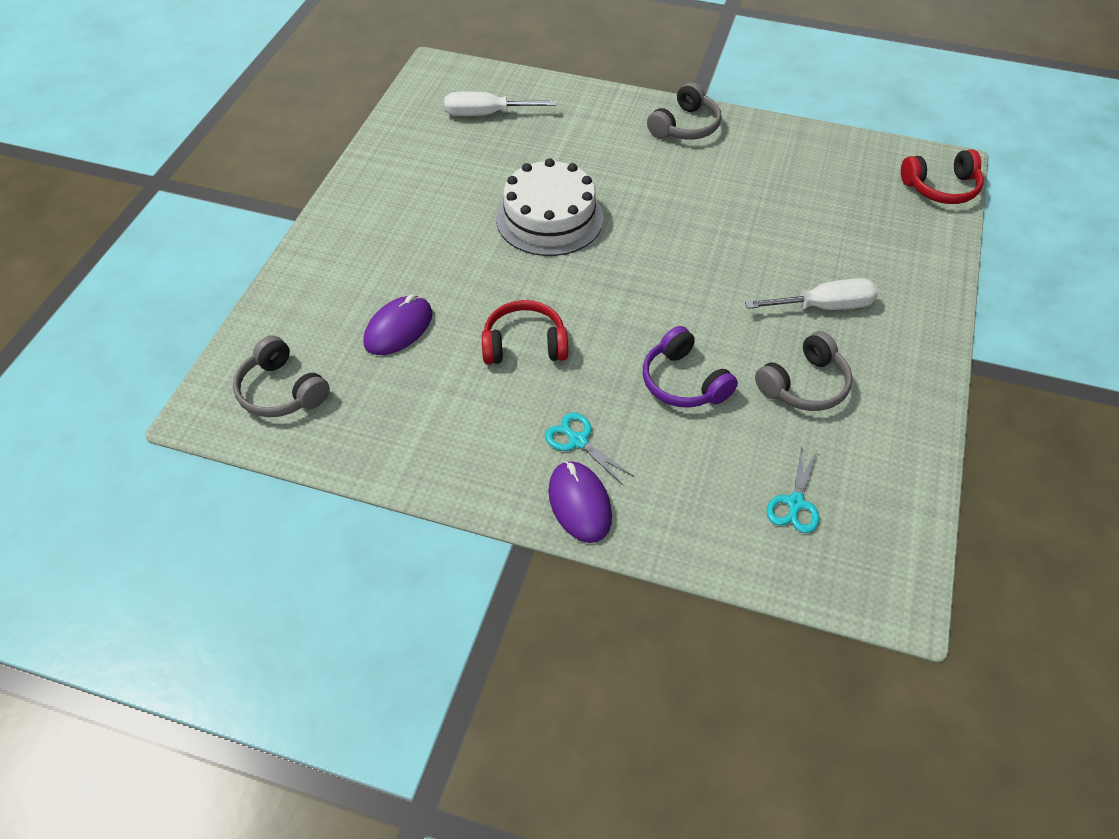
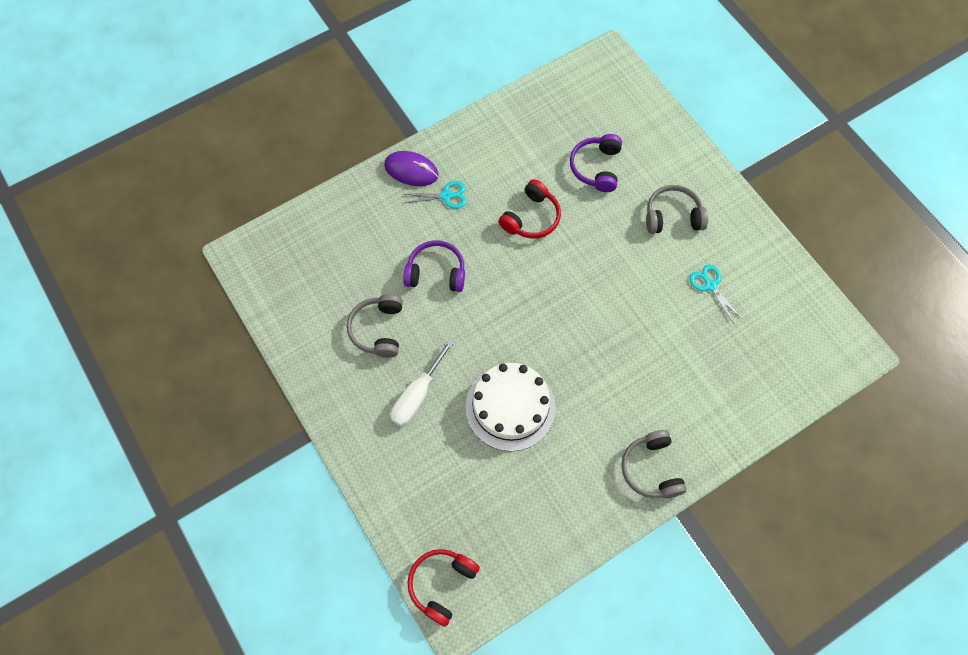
camera: 130 degrees right, 15 degrees up
(281, 391) = (596, 94): grey headphones -> grey headphones (672, 216)
(398, 329) = (596, 167): purple mouse -> purple headphones
(486, 114) = (770, 346): white screwdriver -> none
(549, 218) = (625, 305): white cake -> white cake (510, 407)
(795, 503) = (322, 259): turquoise scissors -> turquoise scissors (710, 285)

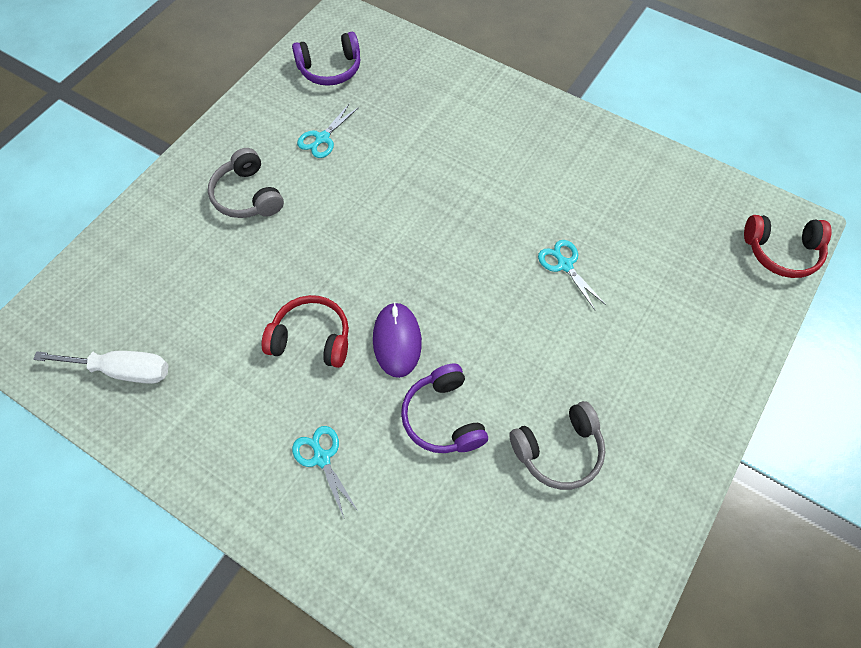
camera: 115 degrees left, 5 degrees down
(411, 170) = (298, 528): purple mouse -> purple mouse (397, 341)
(417, 395) = (611, 364): white screwdriver -> white screwdriver (123, 370)
(510, 407) = (565, 265): white cake -> turquoise scissors
(596, 167) = (206, 294): purple headphones -> purple headphones (330, 69)
(651, 469) = (549, 126): grey headphones -> none

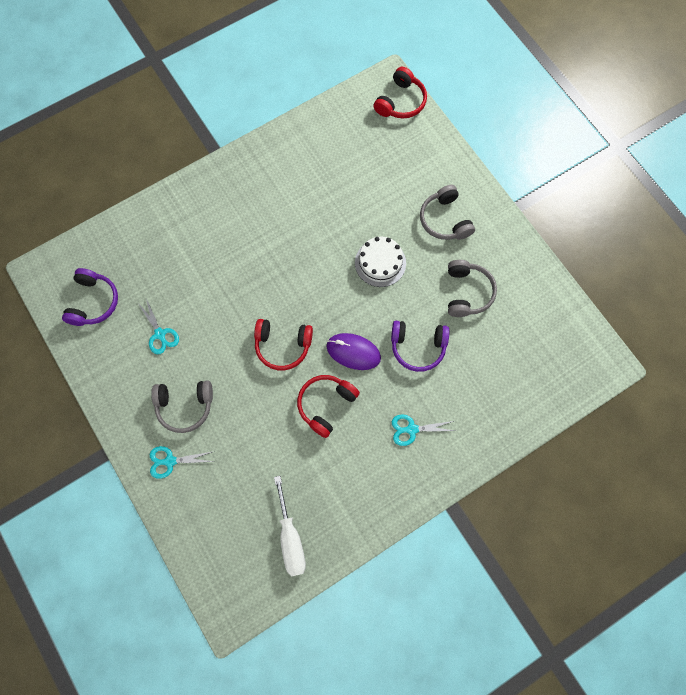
camera: 65 degrees left, 10 degrees up
(123, 370) = (290, 538): white screwdriver -> white screwdriver turned 135 degrees clockwise
(366, 260) = (283, 346): none -> red headphones
(537, 322) = (380, 263): none -> white cake
(565, 265) = (348, 226): turquoise scissors -> turquoise scissors (170, 461)
(649, 376) = (445, 220): none -> grey headphones

